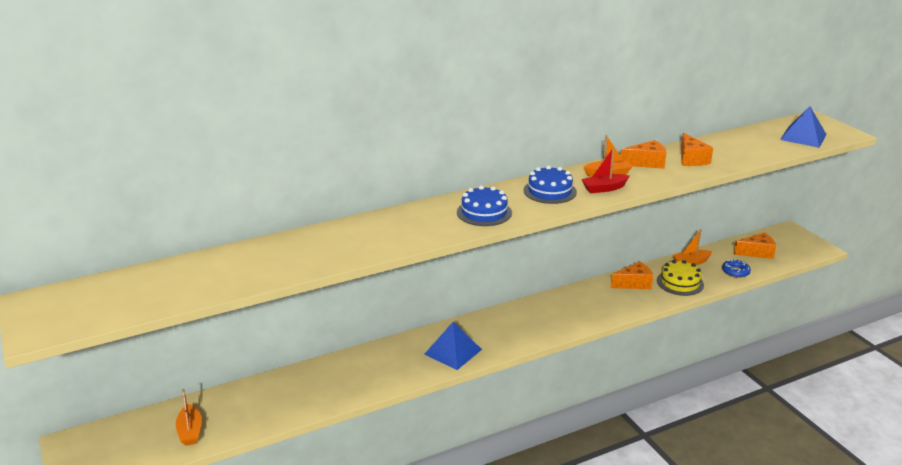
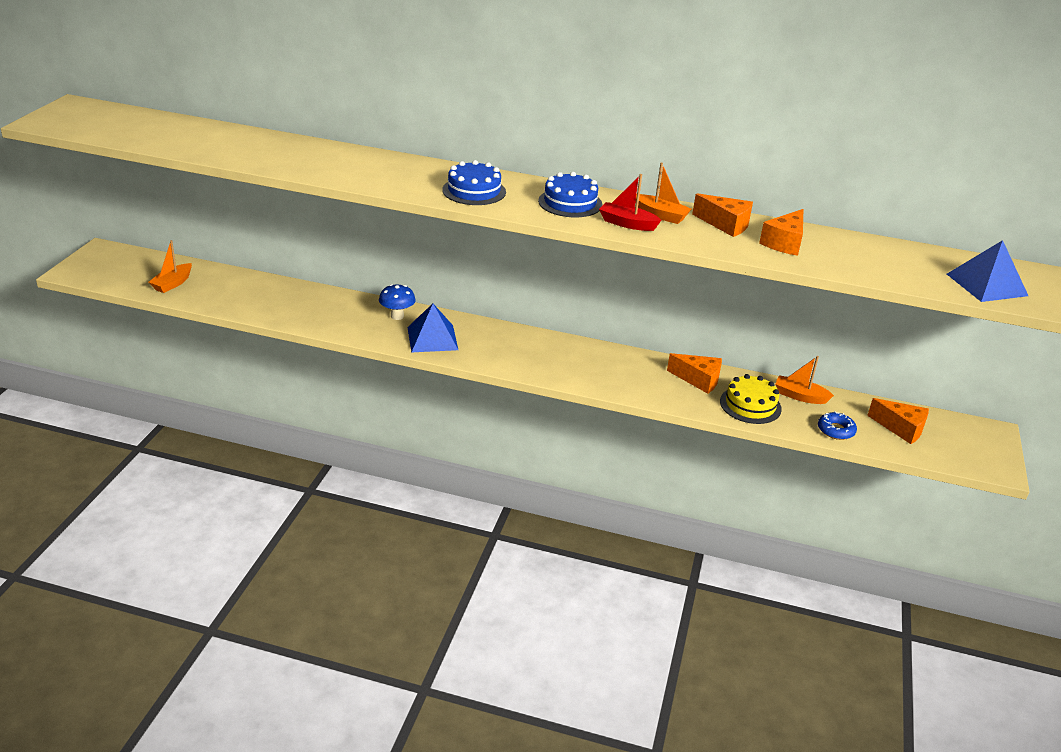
camera: 40 degrees right, 5 degrees up
(403, 350) = (397, 316): none -> blue mushroom

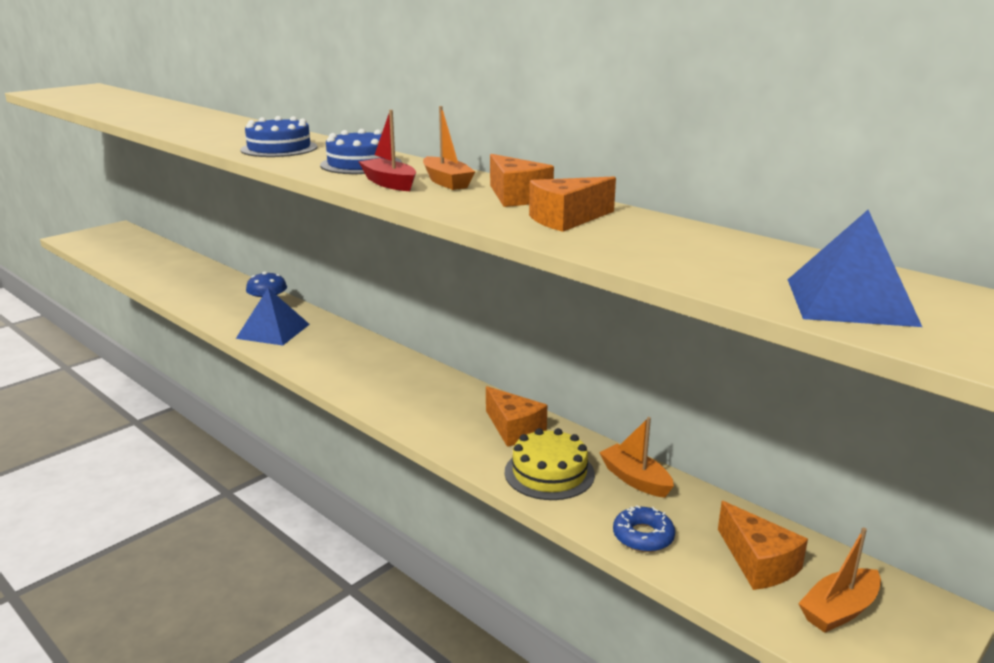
camera: 30 degrees right, 10 degrees down
(172, 284) = (126, 255): orange boat -> orange boat (839, 610)

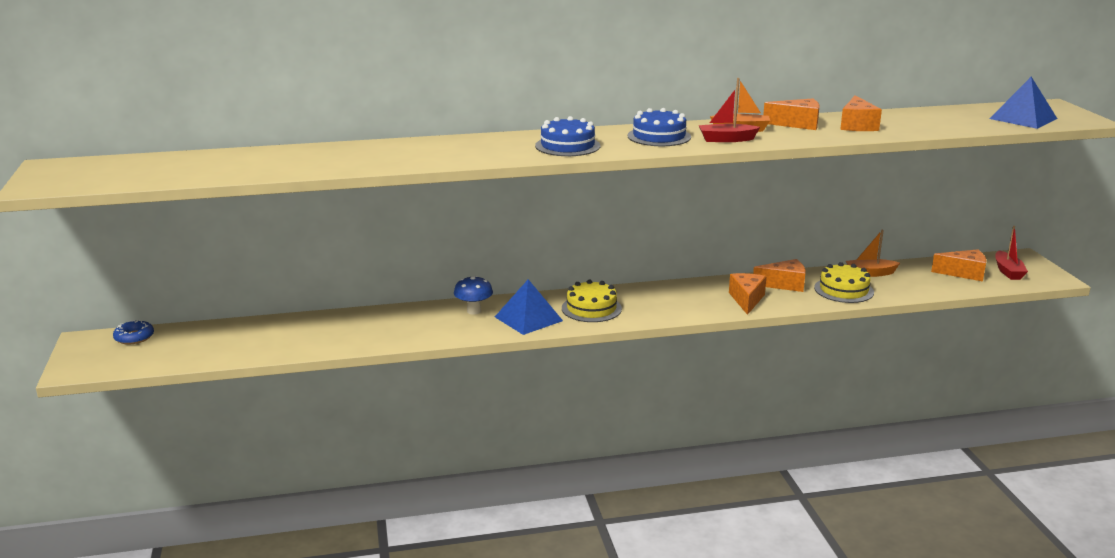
camera: 55 degrees left, 0 degrees up
(324, 349) = (591, 308): none -> yellow cake
(438, 418) = (747, 300): none -> orange cheese
(643, 536) = (923, 288): blue donut -> blue donut (134, 337)
(839, 610) = (1008, 271): orange boat -> red boat

